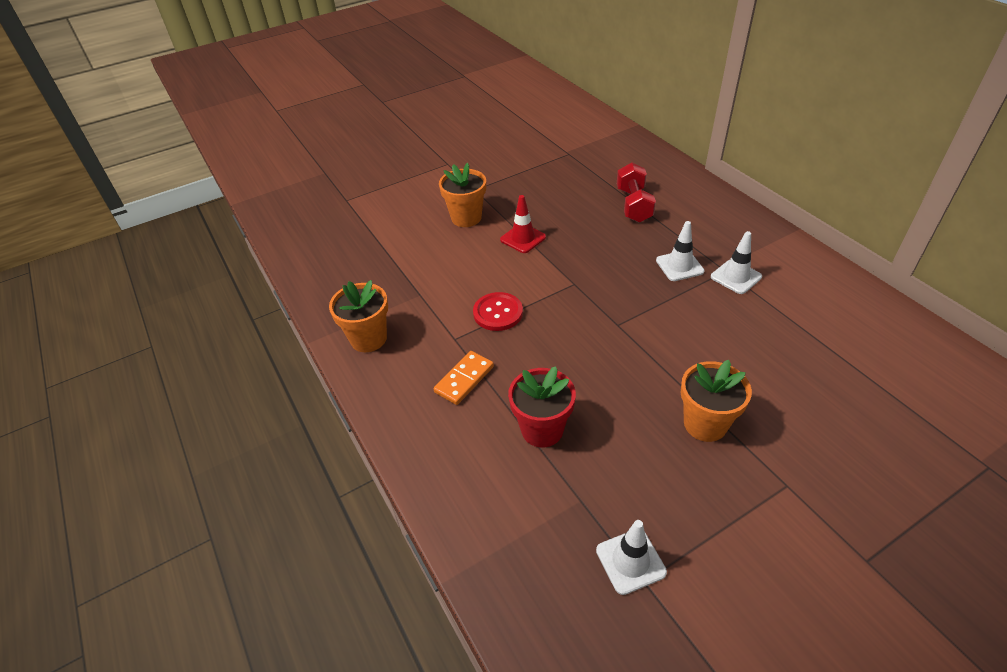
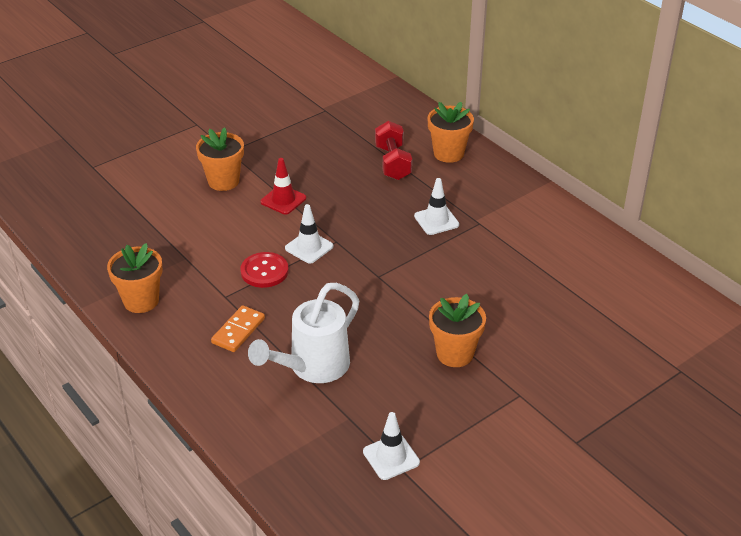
camera: 10 degrees left, 5 degrees down
(542, 430) = (313, 367): red flower pot -> white watering can
(690, 197) = (448, 153): none -> orange flower pot
(736, 277) = (488, 228): white traffic cone -> white traffic cone (309, 247)

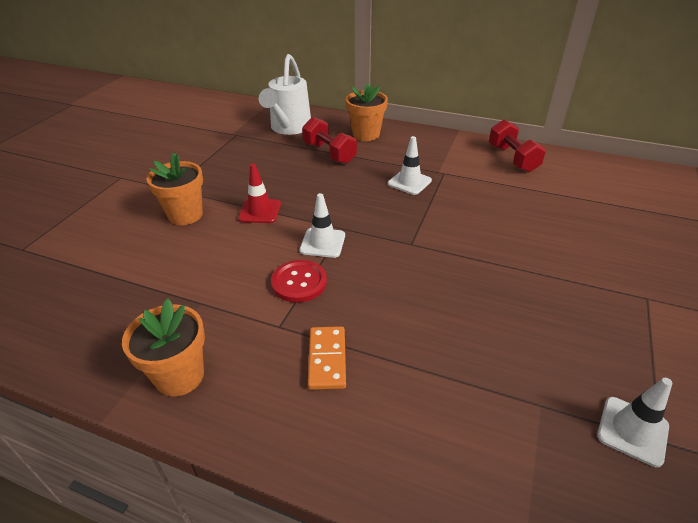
camera: 30 degrees left, 0 degrees up
(313, 367) = (445, 363): white watering can -> white watering can (289, 128)
(454, 354) = (552, 285): orange flower pot -> none
(565, 233) = (512, 159): none -> red dumbbell

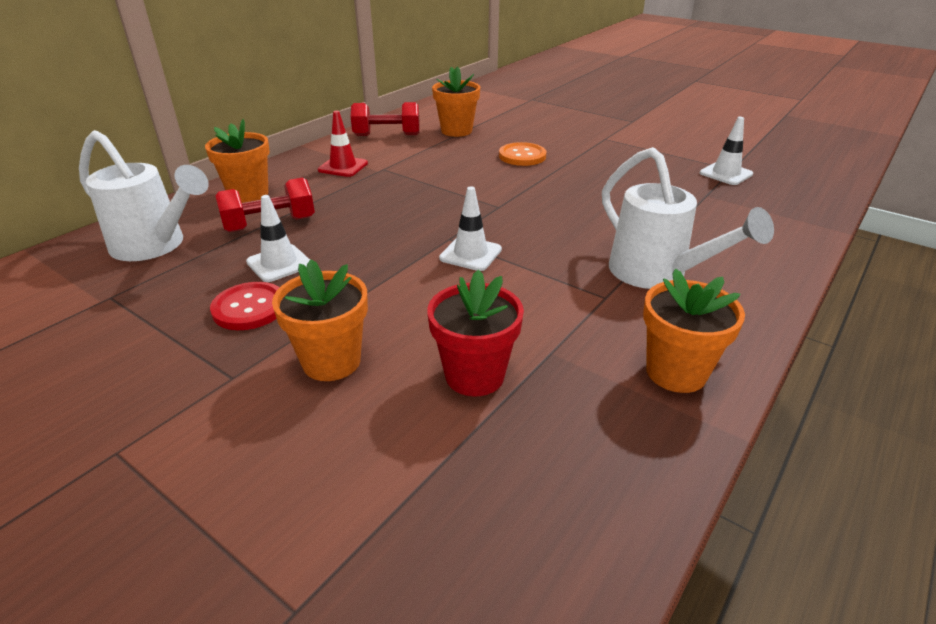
camera: 75 degrees left, 5 degrees down
(174, 271) = (474, 375): none -> red flower pot
(260, 211) = (372, 291): red traffic cone -> red traffic cone (343, 167)
(299, 282) = (536, 277): red button -> red button (249, 308)
(327, 359) = (656, 274): orange domino -> white watering can
(409, 182) = (386, 188): white traffic cone -> white traffic cone (279, 263)
(533, 241) = (522, 156): none -> orange button
(559, 191) = (456, 131): none -> orange flower pot

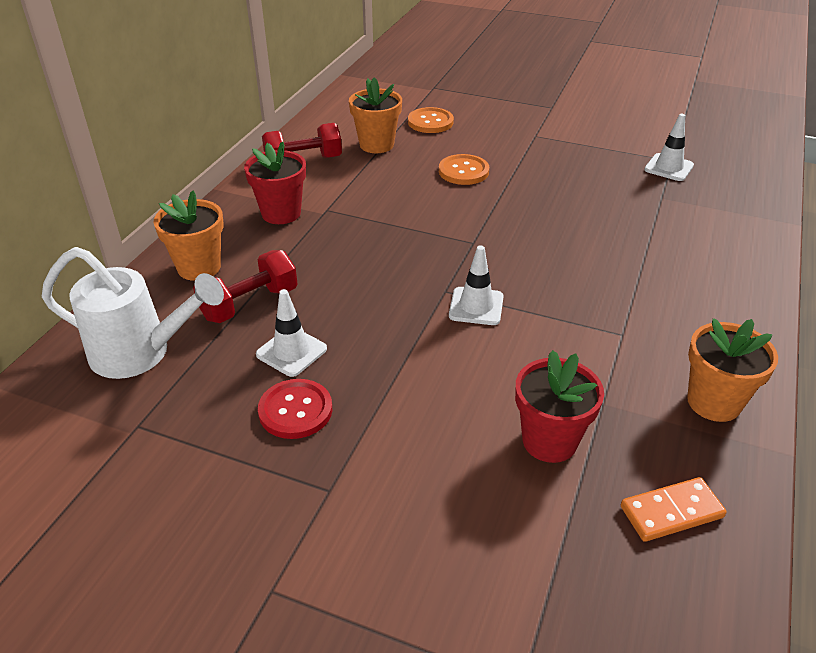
camera: 15 degrees left, 5 degrees up
(331, 361) = (413, 453): orange flower pot -> none
(343, 167) = (281, 213): red traffic cone -> red flower pot
(514, 121) = (430, 122): none -> orange button
(571, 468) = (671, 512): none -> orange domino
(656, 274) = (655, 300): white watering can -> none

